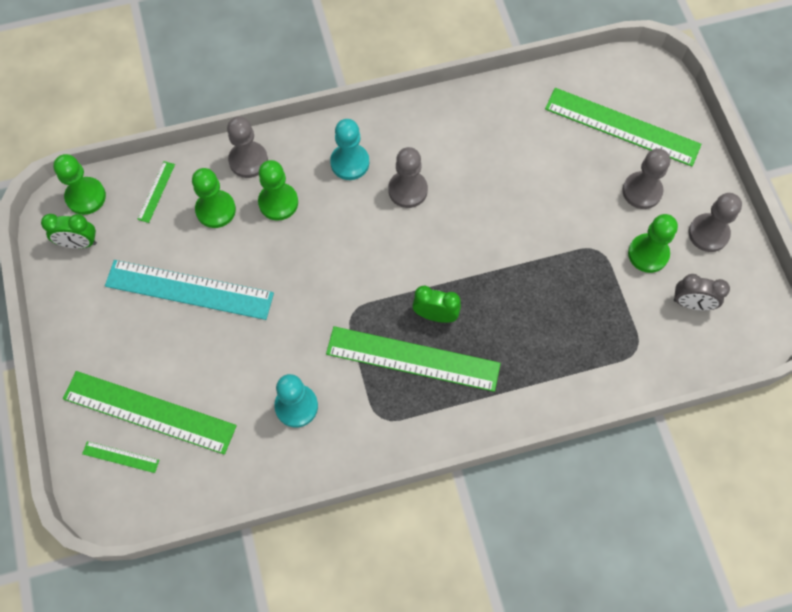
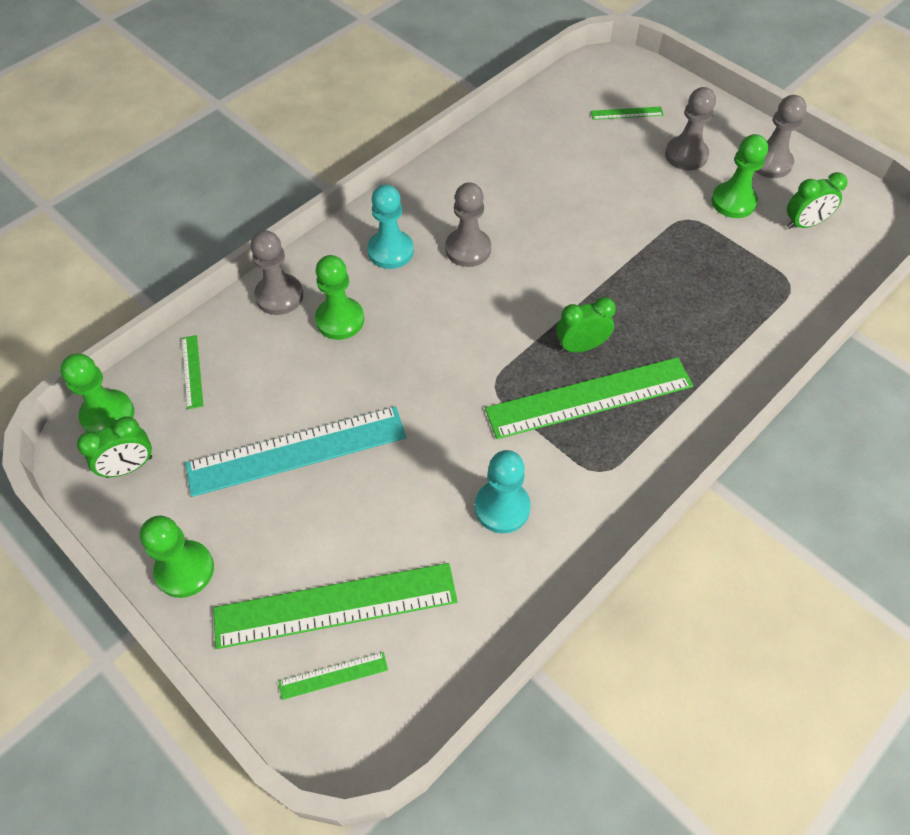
camera: 30 degrees left, 10 degrees down
(215, 210) = (274, 358): green pawn -> green pawn (185, 570)
(622, 127) = (627, 113): green ruler -> green ruler, size x0.43
(691, 304) = (804, 224): grey clock -> green clock

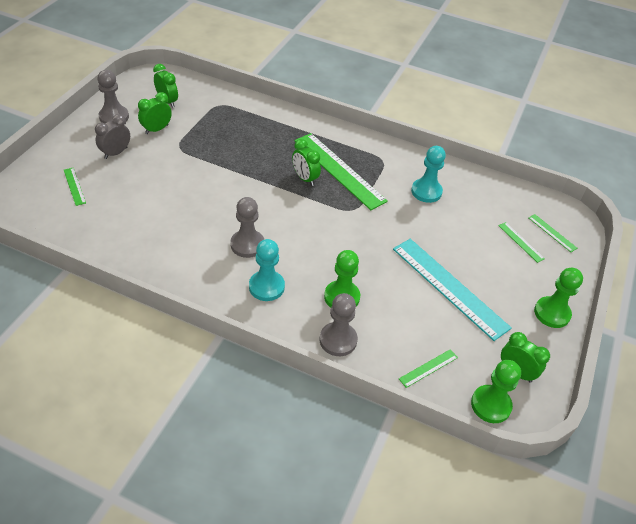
camera: 115 degrees left, 10 degrees down
(335, 605) = (521, 242): green ruler -> green ruler, size x0.43
(686, 155) = (116, 153): grey pawn -> grey clock
(733, 202) = (157, 129): green pawn -> green clock

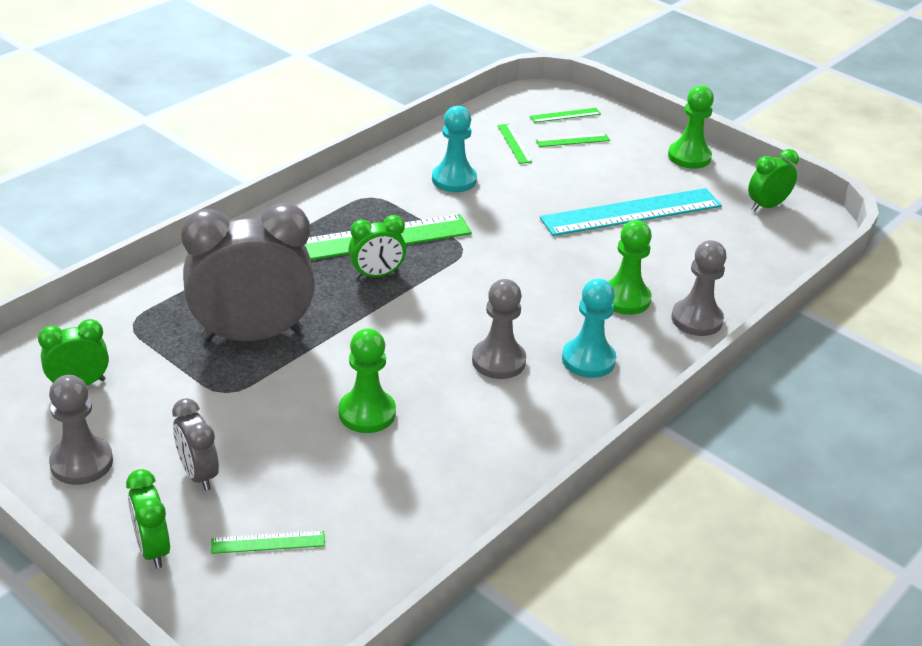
camera: 70 degrees left, 10 degrees down
(157, 129) = (158, 411): green clock -> green clock (152, 549)
(228, 145) = (252, 335): none -> grey clock
(428, 368) = (751, 263): green ruler -> green ruler (514, 143)
(490, 405) = (808, 236): green pawn -> green pawn (367, 413)

